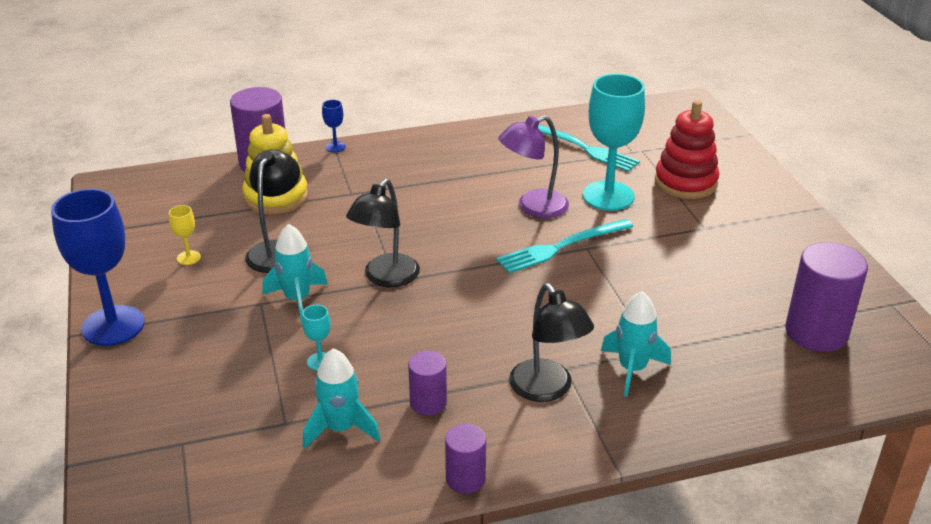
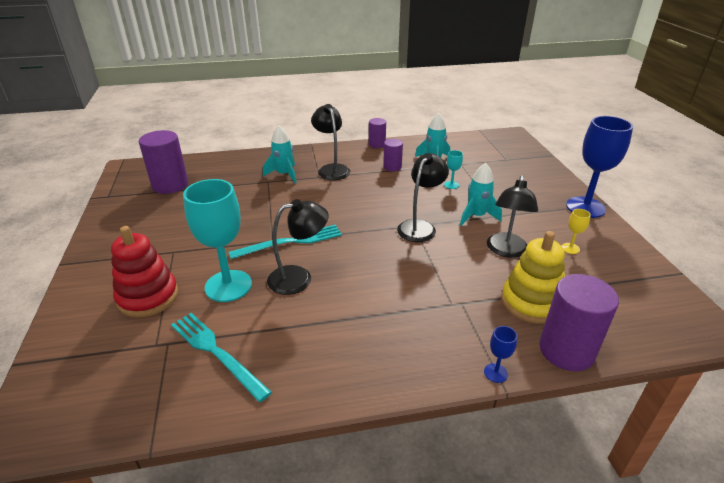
camera: 175 degrees left, 0 degrees up
(533, 207) = (299, 278): purple lamp -> black lamp

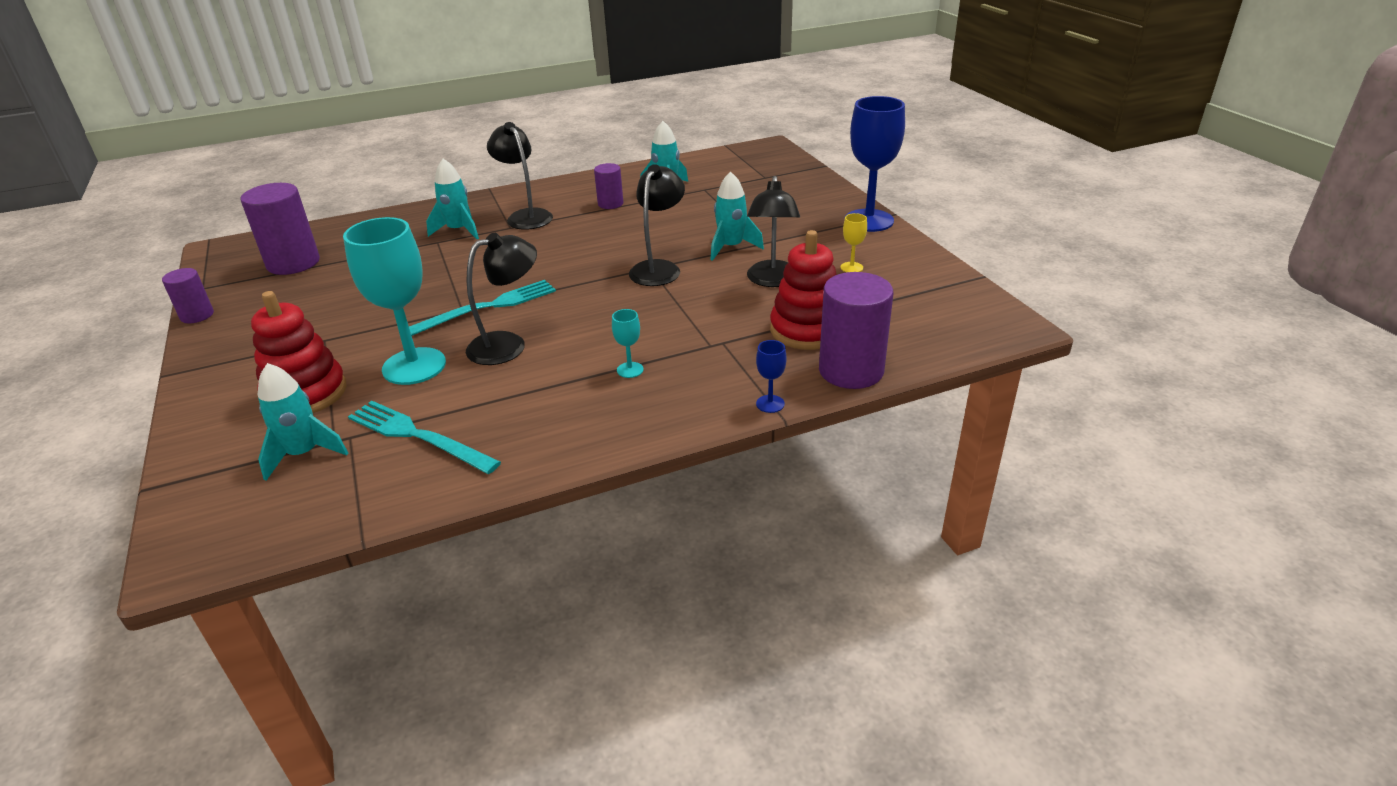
camera: 10 degrees left, 0 degrees up
(131, 353) = (304, 454): none -> turquoise rocket
(377, 144) = (584, 179): purple cylinder -> purple cylinder (197, 315)
(451, 185) = (694, 216): turquoise goblet -> turquoise goblet (630, 370)
(531, 302) = (806, 330): yellow stacking toy -> red stacking toy

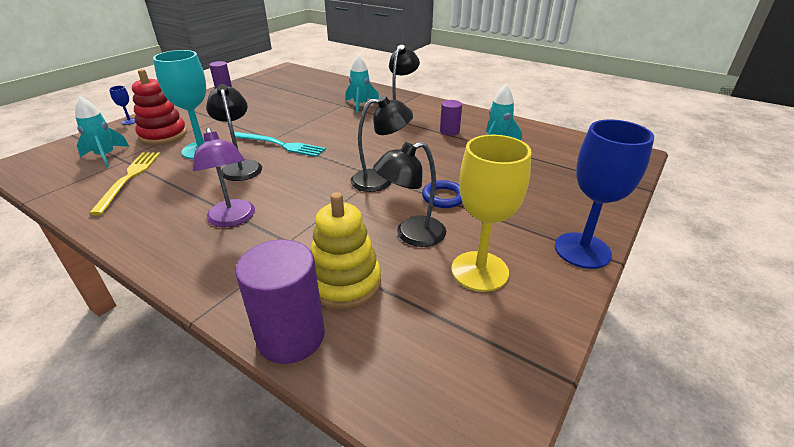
camera: 55 degrees right, 0 degrees up
(293, 263) = (287, 85): purple cylinder -> none
(418, 436) = (129, 178): turquoise fork -> yellow fork
(508, 345) = (241, 166): black lamp -> black lamp turned 135 degrees counterclockwise
(630, 370) = (233, 219): turquoise goblet -> purple lamp
(731, 248) = (443, 197): turquoise rocket -> blue ring
(770, 404) = (213, 304): blue goblet -> blue goblet (129, 121)
(806, 330) = (345, 283): red stacking toy -> yellow stacking toy
(851, 267) = (479, 271): yellow goblet -> yellow goblet, size x2.37

